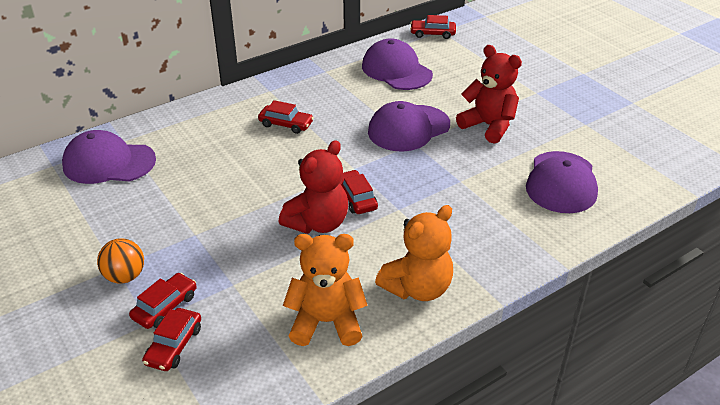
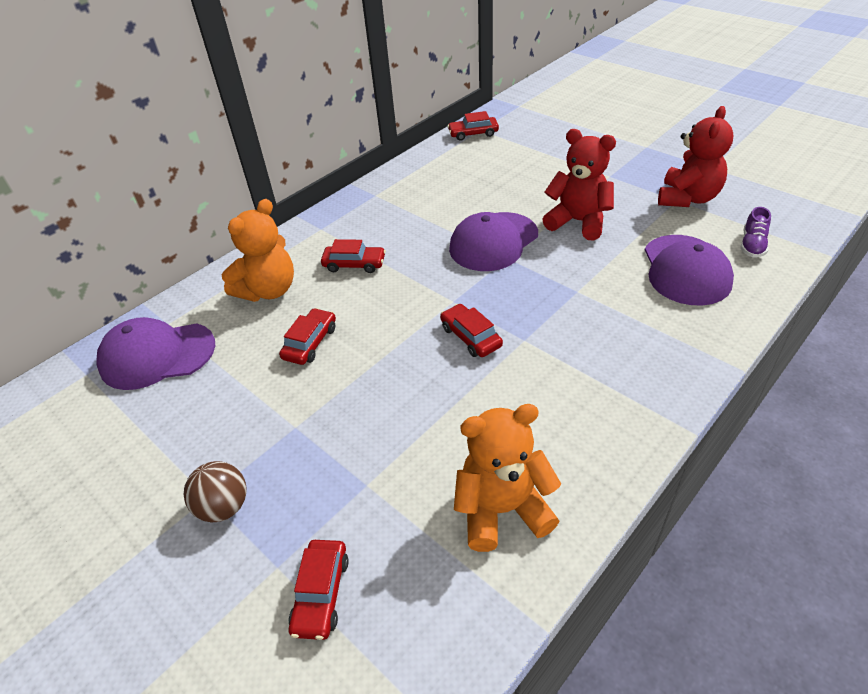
camera: 10 degrees left, 5 degrees up
(125, 276) = (224, 506): orange ball -> brown ball
(165, 307) = (290, 538): red car -> red car (310, 343)
(318, 223) = (439, 378): red teddy bear -> red teddy bear (687, 198)
(396, 70) = (452, 179): purple cap -> none
(417, 288) = (590, 436): orange teddy bear -> orange teddy bear (268, 290)
(631, 174) = (752, 245): none -> purple shoe

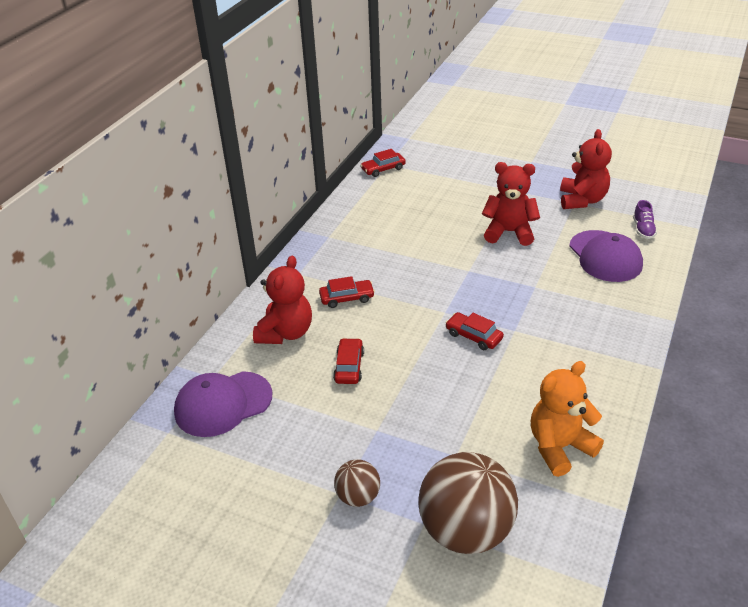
camera: 20 degrees left, 5 degrees down
(268, 290) = (285, 333): orange teddy bear -> red teddy bear
(321, 593) = (466, 530): red car -> brown ball
(493, 242) = (451, 260): purple cap -> none

